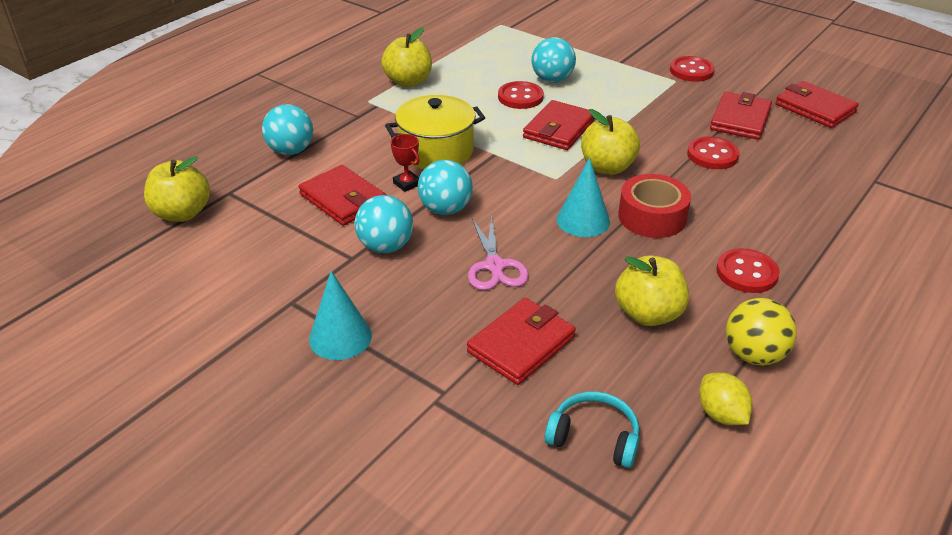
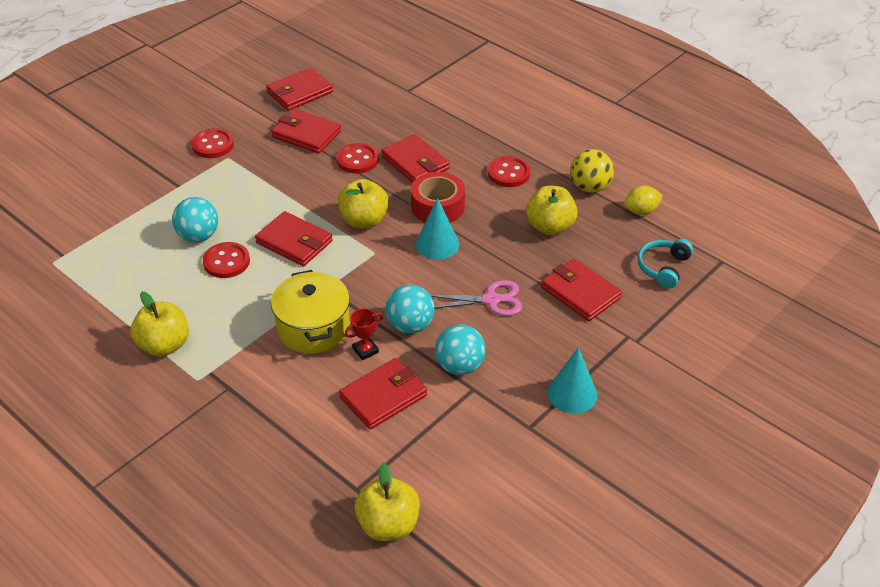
camera: 85 degrees left, 5 degrees up
(291, 151) = (286, 442): turquoise ball -> none
(728, 195) = (415, 163): none -> red wallet

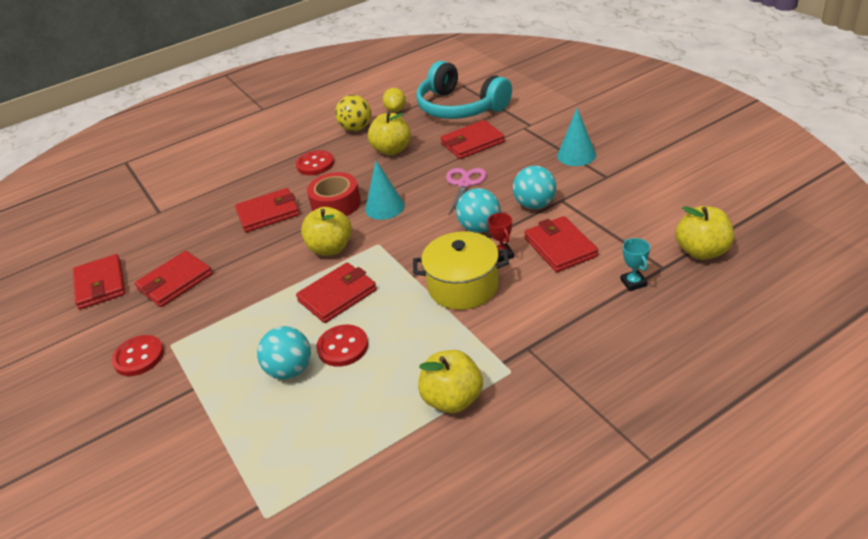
camera: 70 degrees left, 5 degrees down
(328, 463) = (633, 283): none -> turquoise trophy
(357, 160) = (240, 248): red button -> none
(663, 268) = (460, 107): turquoise headphones -> turquoise headphones, size x2.04

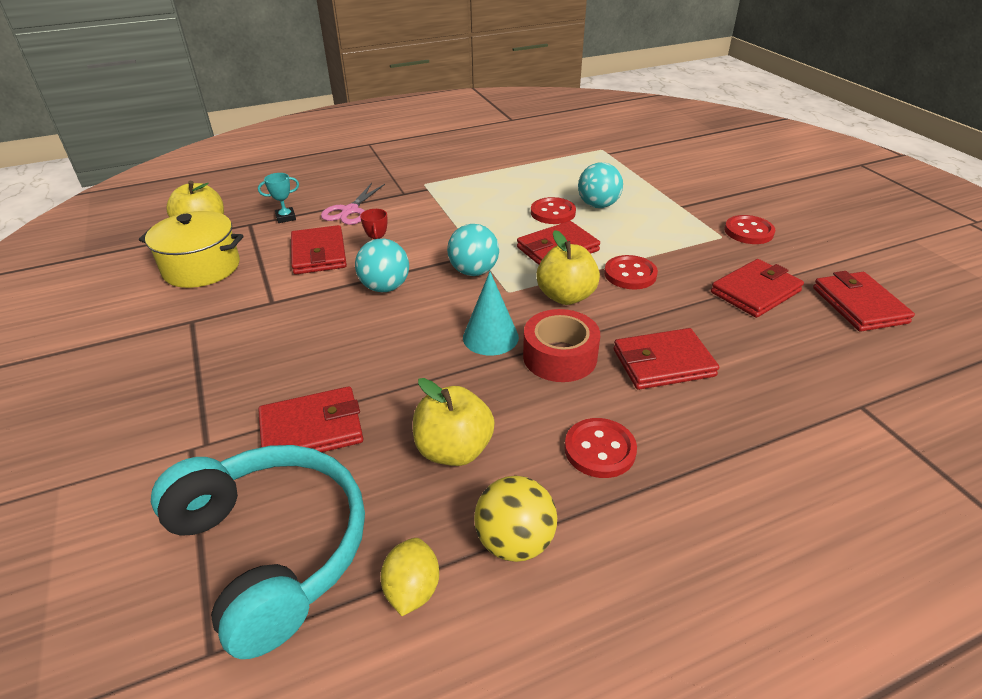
camera: 175 degrees left, 0 degrees up
(274, 279) = (630, 274): none -> red button
(452, 399) = (472, 177): yellow apple -> none
(463, 286) = (432, 237): yellow pot -> yellow pot (202, 268)
(464, 184) = (369, 350): pink scissors -> pink scissors (350, 211)
(535, 205) = (305, 302): turquoise ball -> turquoise ball (474, 271)
(576, 155) = (189, 362): turquoise cone -> none
(633, 283) = (286, 217): turquoise trophy -> turquoise trophy turned 75 degrees clockwise

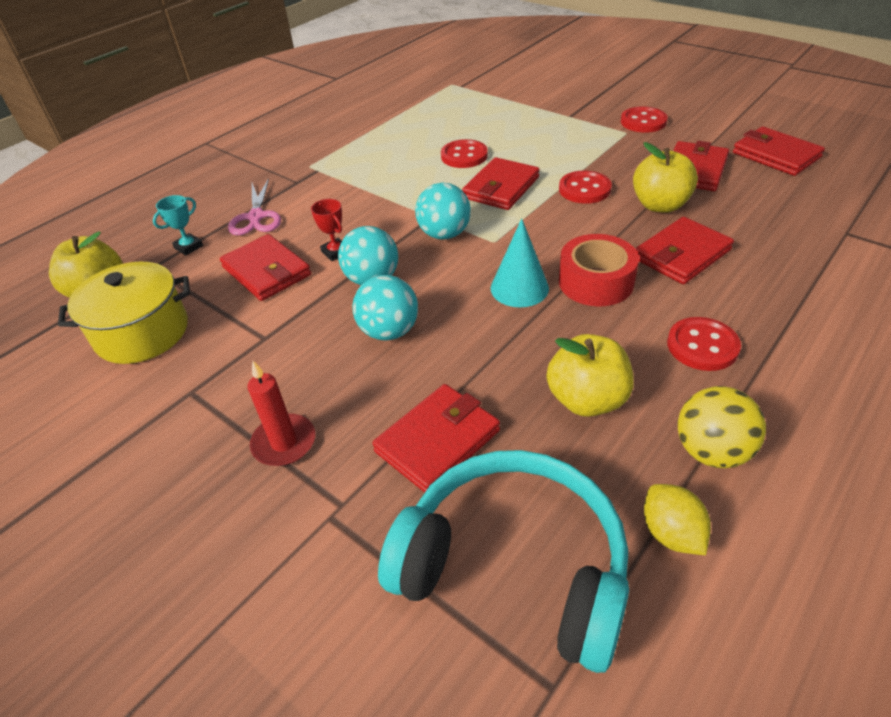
camera: 25 degrees left, 5 degrees up
(212, 382) = (284, 443): none -> red candle
(566, 296) = (549, 227): yellow apple -> yellow apple (660, 205)
(598, 205) = (498, 137): turquoise ball -> turquoise ball (389, 331)

